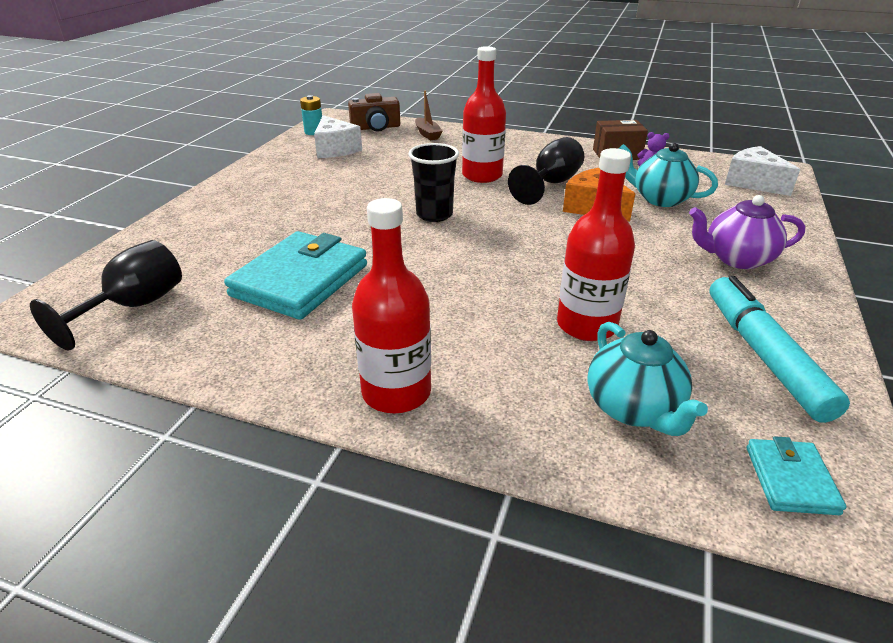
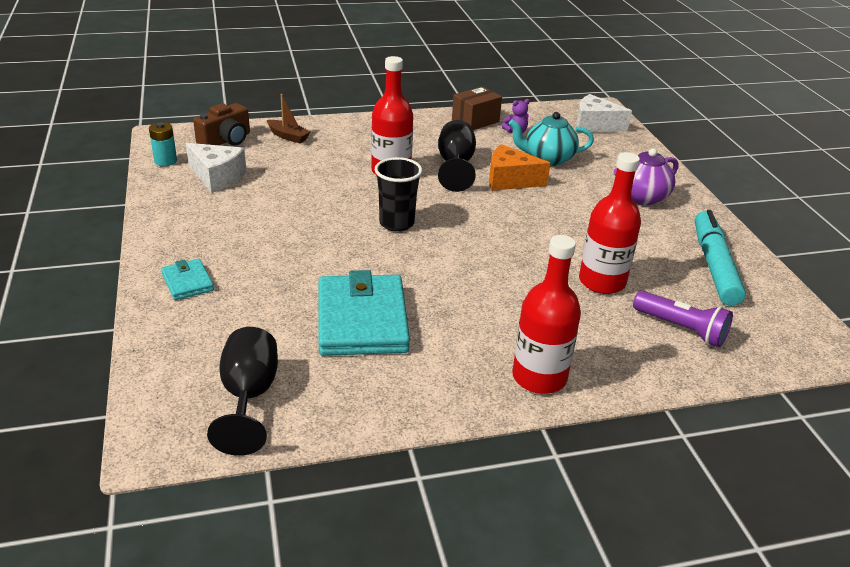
camera: 35 degrees left, 0 degrees up
(634, 409) = (681, 329): turquoise teapot -> purple flashlight
(763, 355) = (714, 265): turquoise marker -> turquoise marker turned 45 degrees clockwise
(790, 480) = (786, 337): turquoise wallet -> turquoise wallet (187, 282)

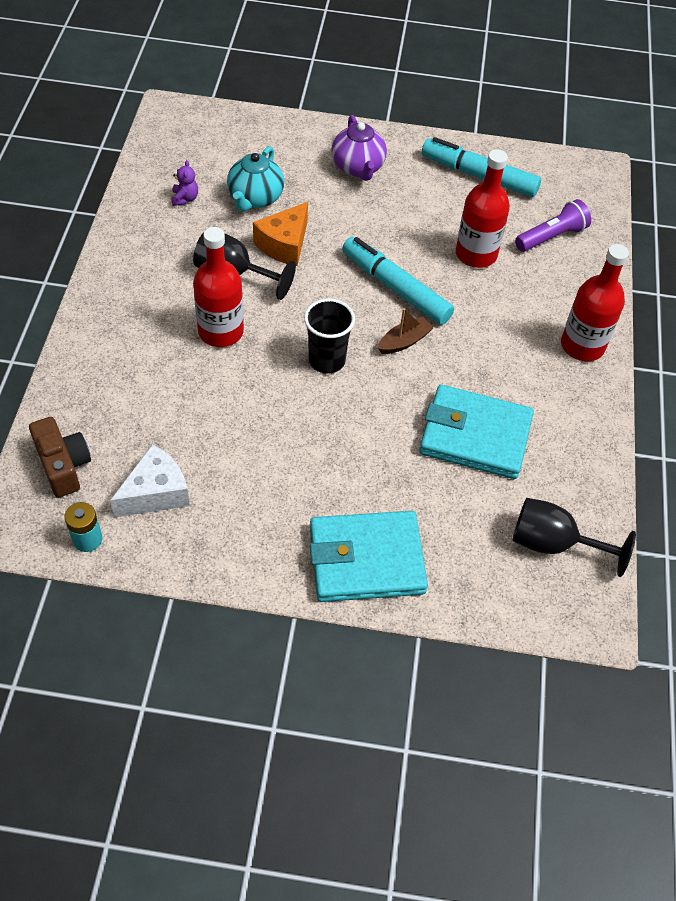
camera: 70 degrees left, 20 degrees up
(187, 282) = (366, 560): turquoise wallet -> turquoise wallet, size x2.05
(288, 136) = (86, 400): brown boat -> brown boat (404, 341)
(475, 121) = (141, 220): brown box -> none
(512, 243) = (395, 288): none -> turquoise marker
(594, 125) = (204, 133): white cheese -> none

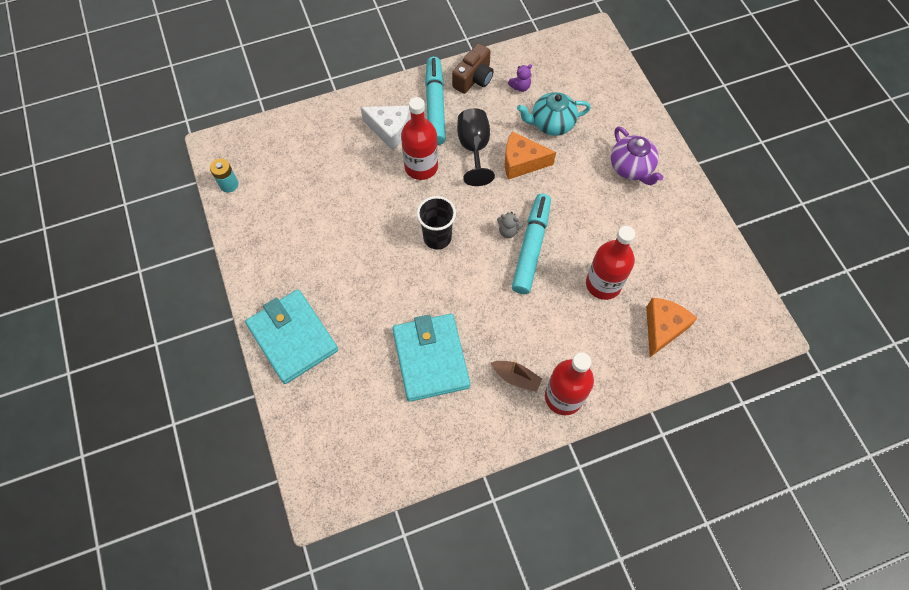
camera: 65 degrees right, 10 degrees up
(63, 465) = (271, 144): brown camera -> brown camera (474, 78)
(156, 493) = (278, 200): white cheese -> white cheese (390, 130)
(358, 167) = (631, 168): purple teapot -> purple teapot turned 75 degrees counterclockwise
(362, 297) = (508, 231): none -> grey teddy bear
(404, 341) = (485, 276): brown boat -> brown boat (516, 378)
(479, 176) = (688, 249): turquoise marker -> turquoise marker (435, 106)
(551, 237) = (662, 328): purple flashlight -> orange cheese
(553, 543) = (368, 449): black goblet -> none

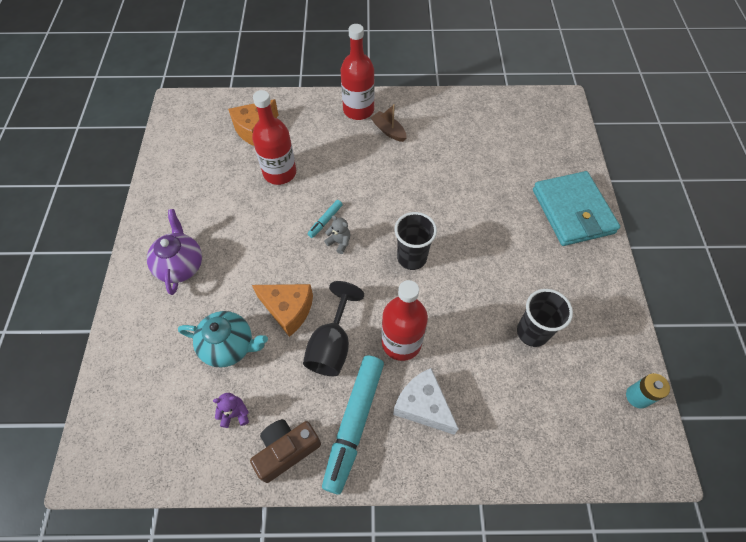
camera: 160 degrees left, 5 degrees down
(317, 206) = (532, 332): none -> black cup
(430, 358) = (453, 162): turquoise wallet -> none
(531, 247) = (325, 221): turquoise marker -> turquoise marker, size x0.45

